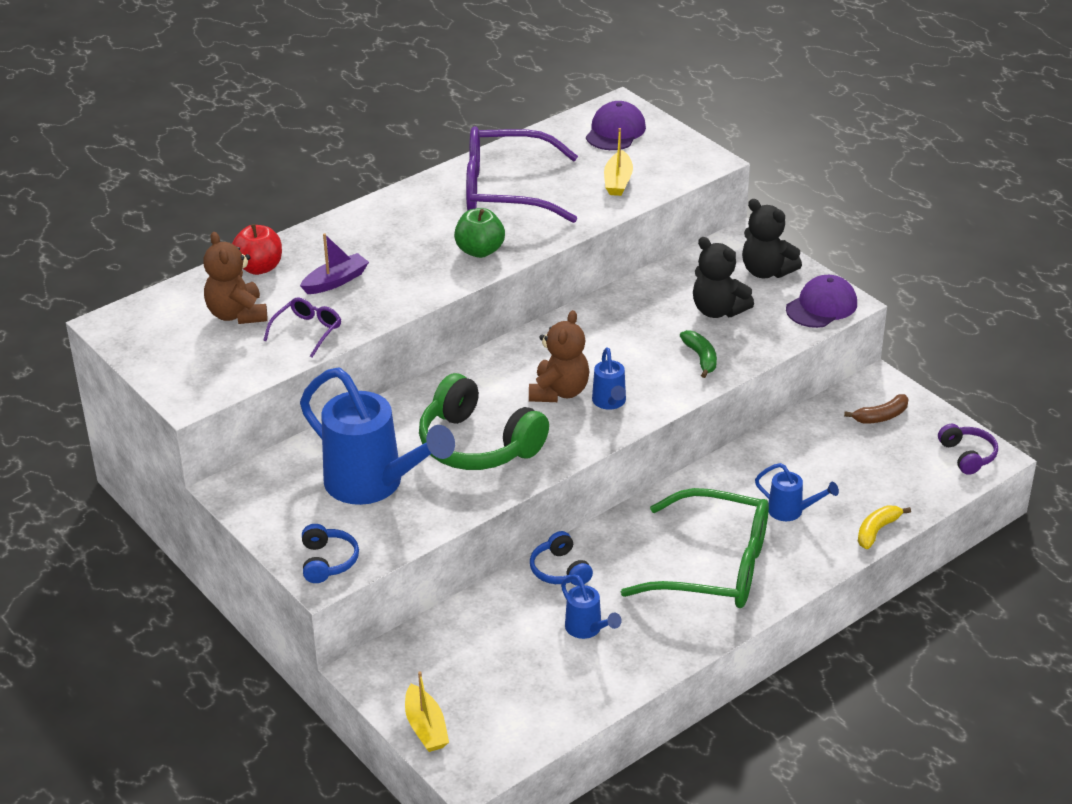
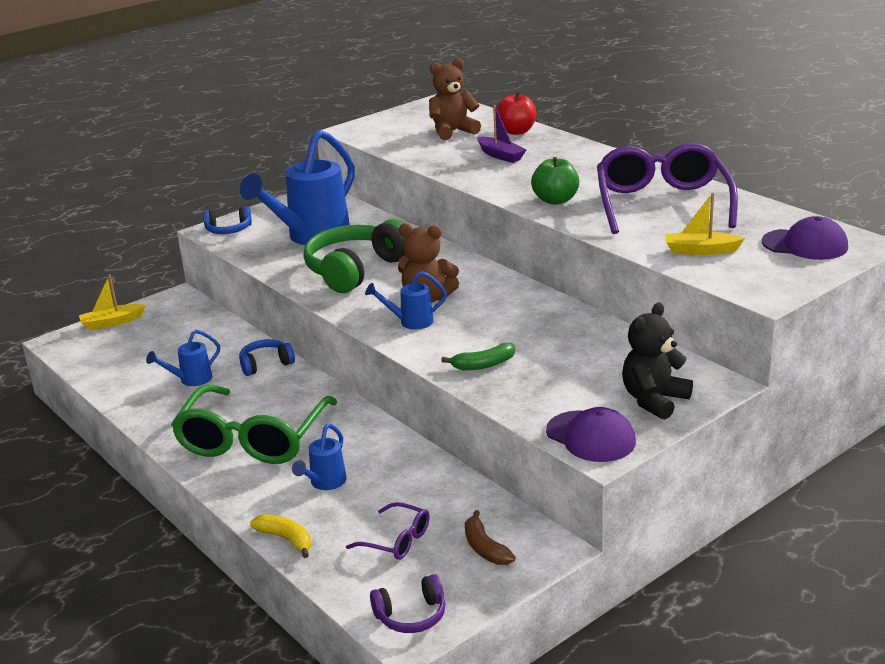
camera: 90 degrees right, 10 degrees down
(307, 331) = (431, 153): purple glasses -> purple glasses (397, 540)
(718, 310) = (570, 372): black teddy bear -> none

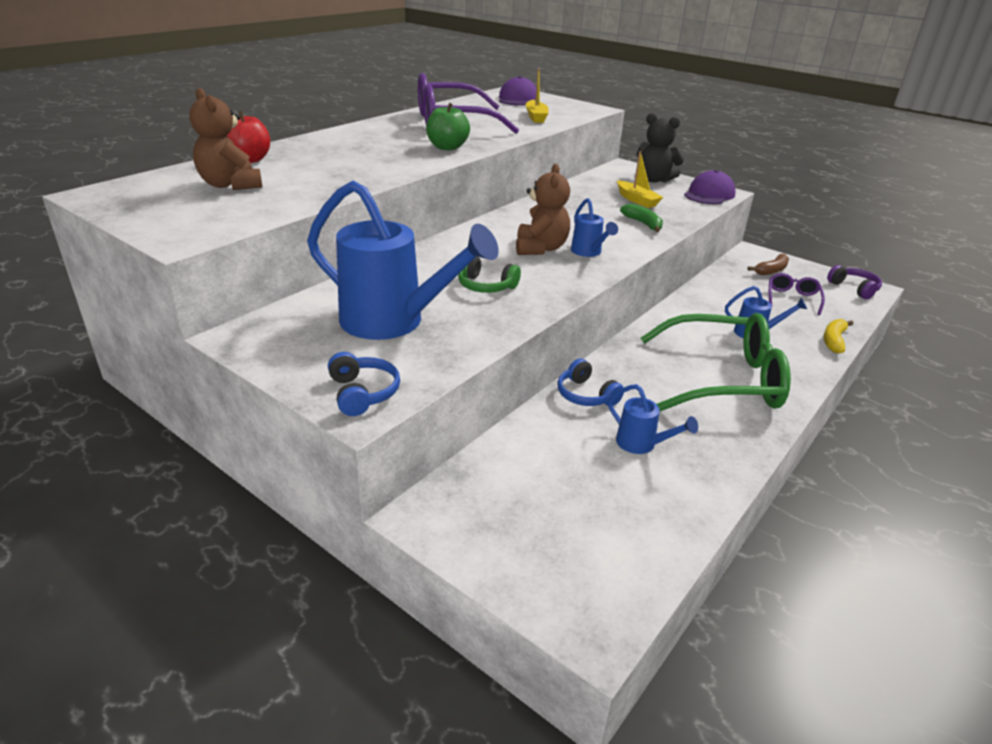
camera: 105 degrees left, 5 degrees up
(112, 323) = (516, 575): yellow boat -> yellow boat (637, 200)
(355, 270) = (486, 286): green headphones -> green headphones, size x0.50
(500, 155) = (324, 165): purple boat -> none

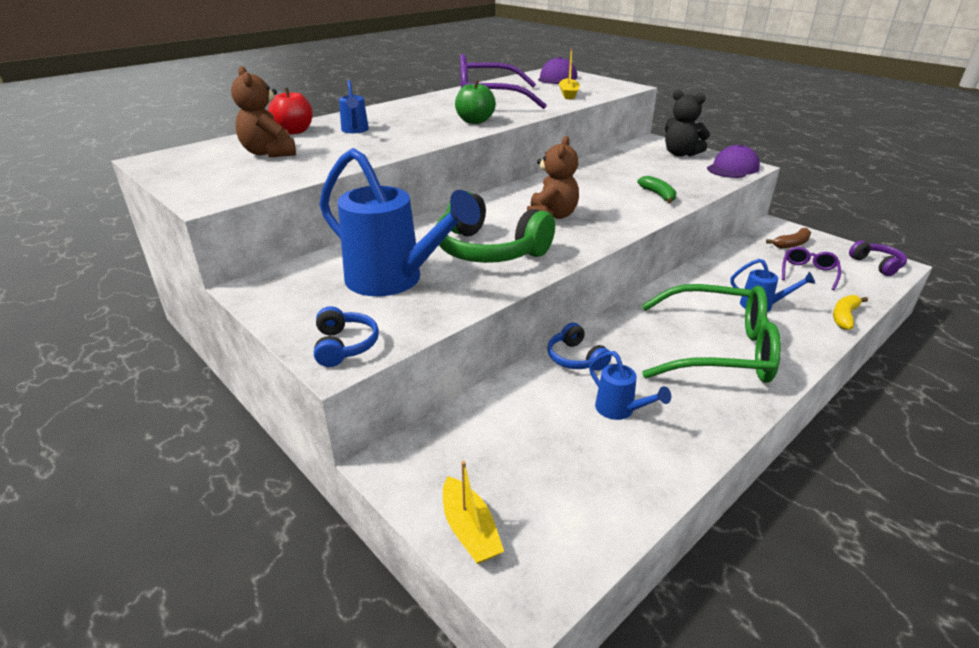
camera: 10 degrees right, 0 degrees up
(486, 286) = (489, 250): green headphones -> green headphones, size x1.98
(588, 252) = (597, 221): blue watering can -> blue watering can (355, 131)
(637, 200) = (658, 173): yellow boat -> yellow boat (470, 530)

